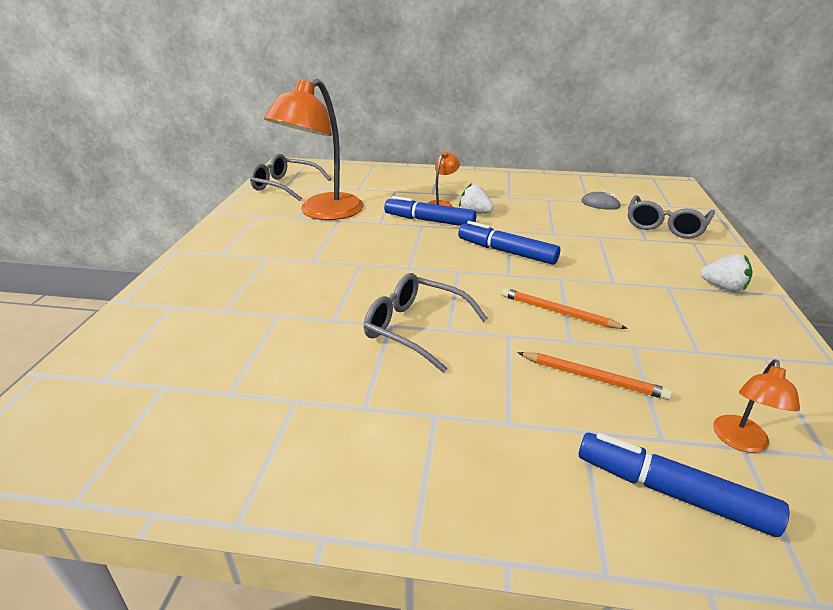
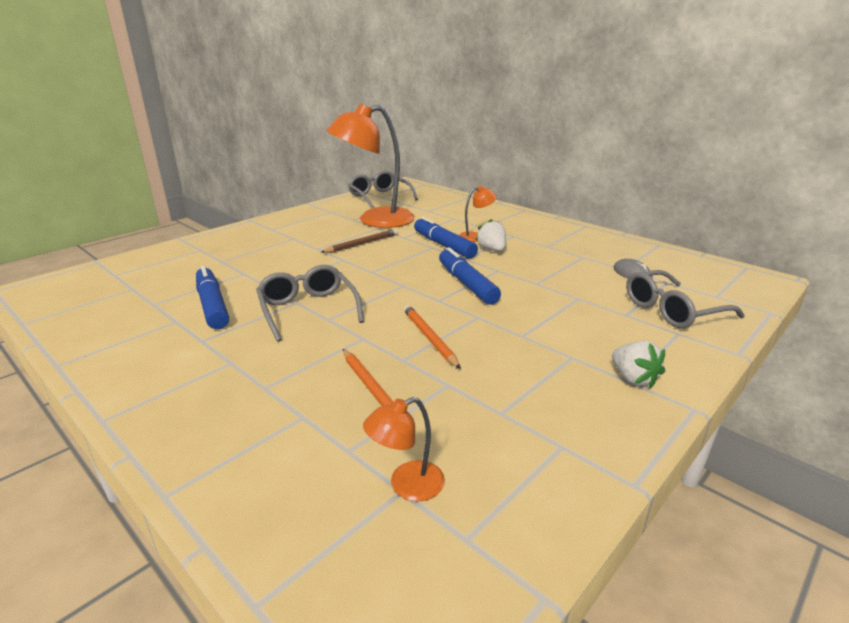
camera: 35 degrees right, 5 degrees down
(352, 241) = (362, 244): none -> brown pencil
(671, 492) = (290, 482): blue marker -> blue marker (212, 305)

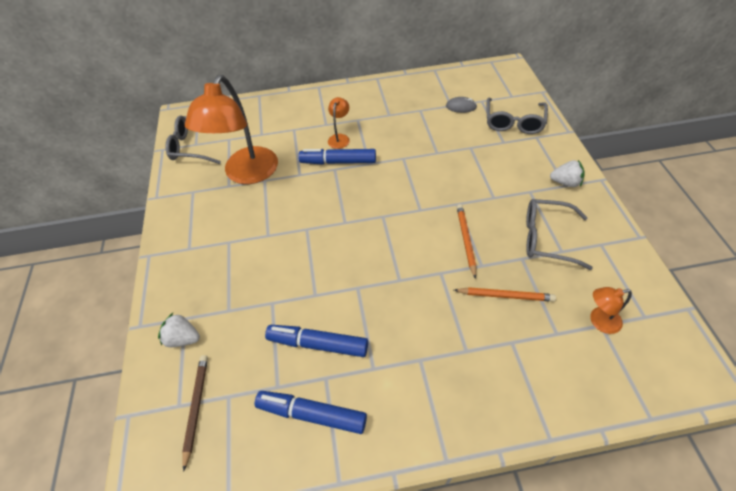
camera: 50 degrees left, 25 degrees up
(308, 309) = (376, 286): grey glasses -> grey glasses (546, 238)
(362, 244) = (288, 204): brown pencil -> brown pencil (196, 407)
(407, 486) = (599, 321): orange lamp -> orange lamp turned 75 degrees clockwise
(429, 338) = (465, 240): orange pencil -> orange pencil turned 75 degrees clockwise
(467, 284) = (410, 184): blue marker -> blue marker (312, 414)
(492, 249) = (370, 142): white strawberry -> white strawberry (183, 338)

